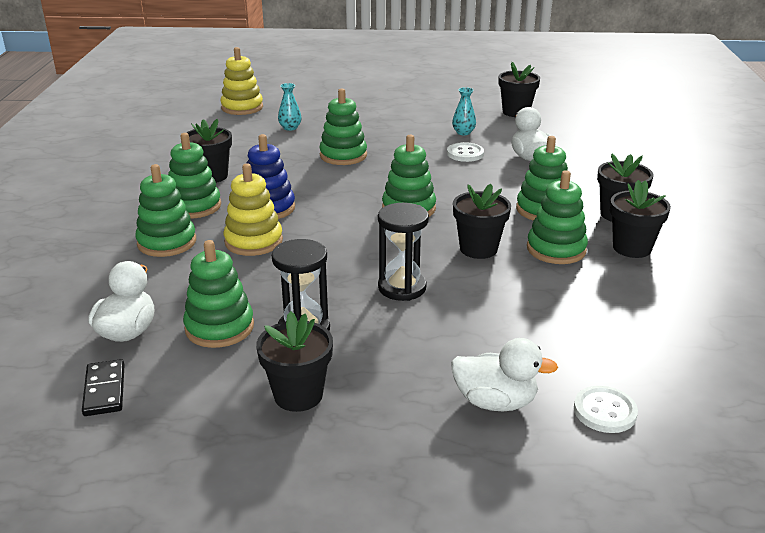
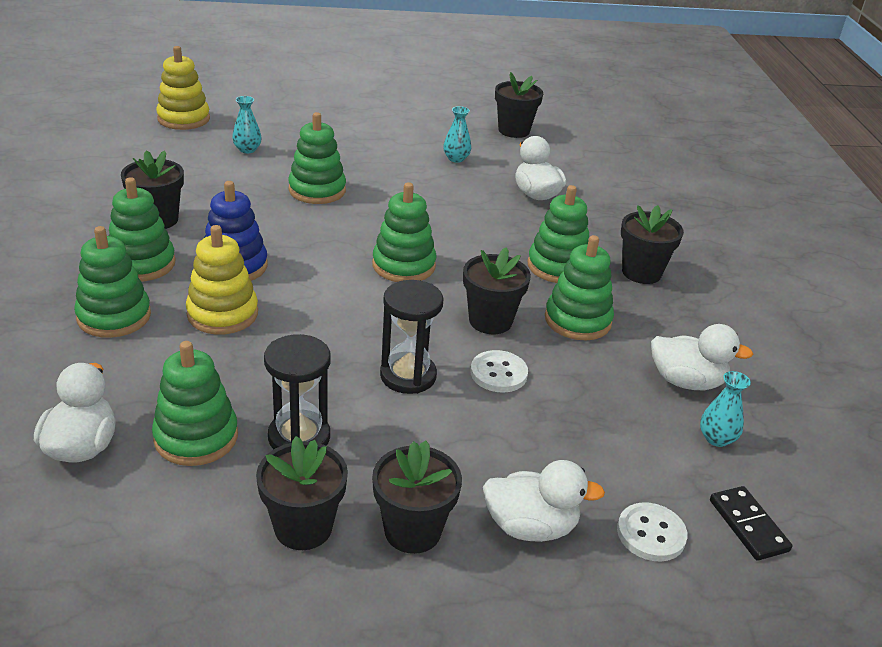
camera: 10 degrees left, 5 degrees up
(104, 390) = (64, 531): black domino -> black domino (748, 525)
(465, 154) = (461, 188): white button -> white button (498, 373)
(632, 248) = (660, 317): black flower pot -> black flower pot (412, 531)
(650, 296) = (686, 381): none -> white duck
(674, 340) = (716, 438): none -> turquoise vase

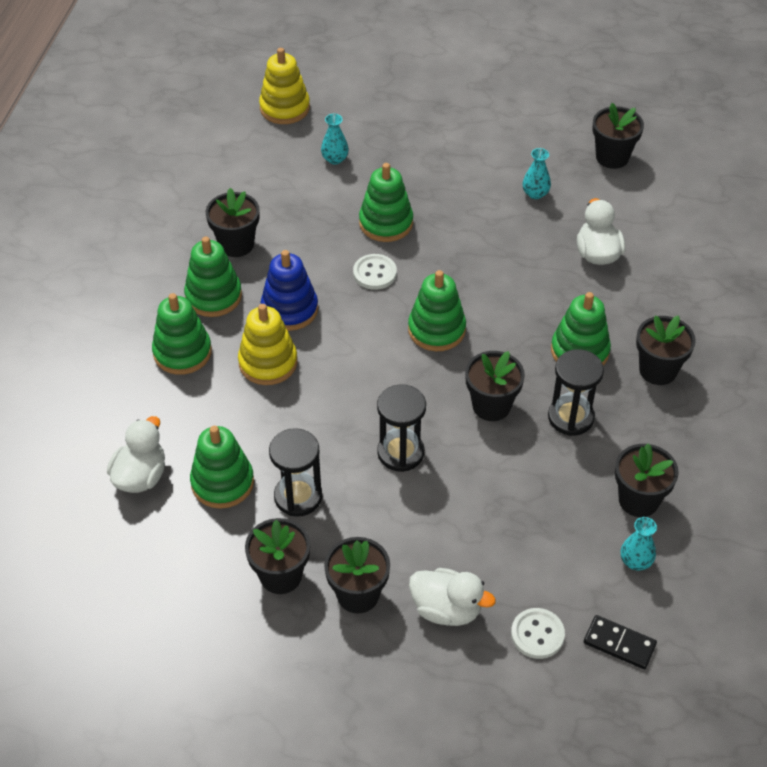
camera: 20 degrees right, 15 degrees up
(498, 373) = (477, 463): white button -> white button (375, 273)
(577, 320) = (570, 417): green stacking toy -> black hourglass
(686, 381) = (638, 500): white duck -> black flower pot
(748, 525) = (619, 644): black domino -> black domino turned 60 degrees counterclockwise

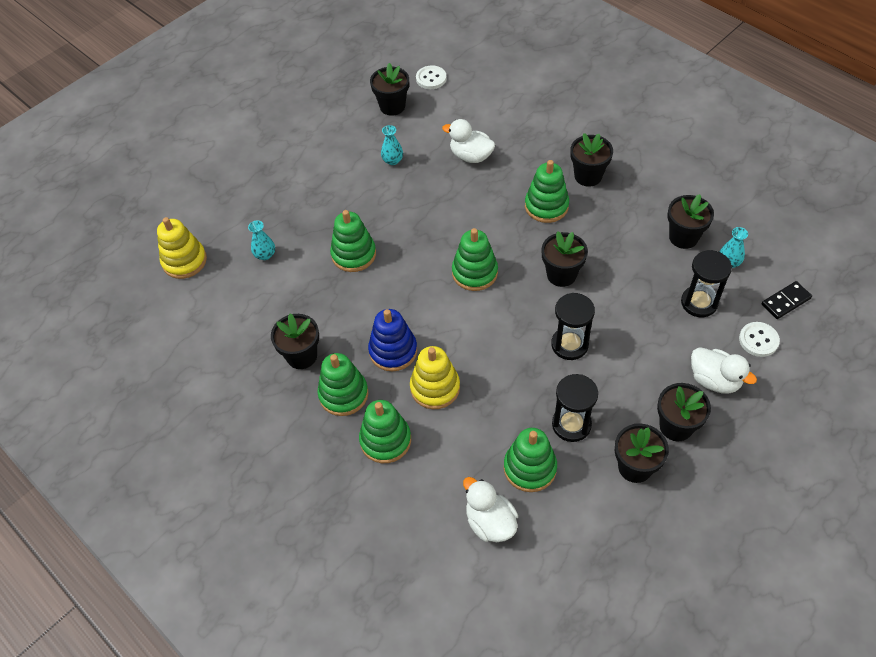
camera: 55 degrees left, 5 degrees up
(375, 273) = (396, 283): white button -> white button (431, 78)
(446, 609) = (714, 380): white duck -> white duck turned 75 degrees clockwise
(570, 417) = (598, 238): black hourglass -> black hourglass (699, 303)

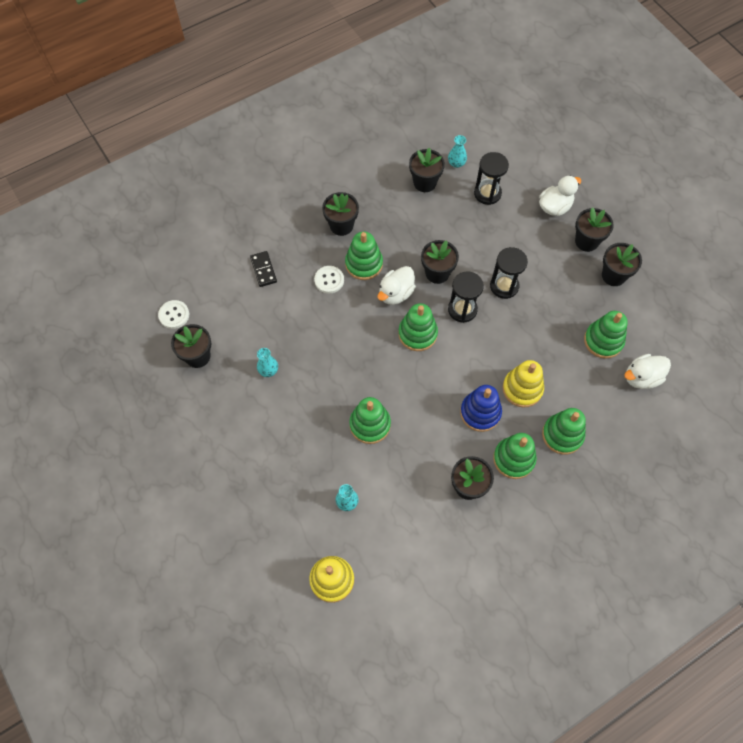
camera: 80 degrees left, 10 degrees up
(471, 156) = (287, 305): white duck -> white duck (396, 293)
(571, 424) = (573, 304): black hourglass -> black hourglass (462, 309)
(758, 340) = (528, 170): white button -> white button (329, 280)
(786, 301) = (500, 143): black domino -> black domino (263, 270)

